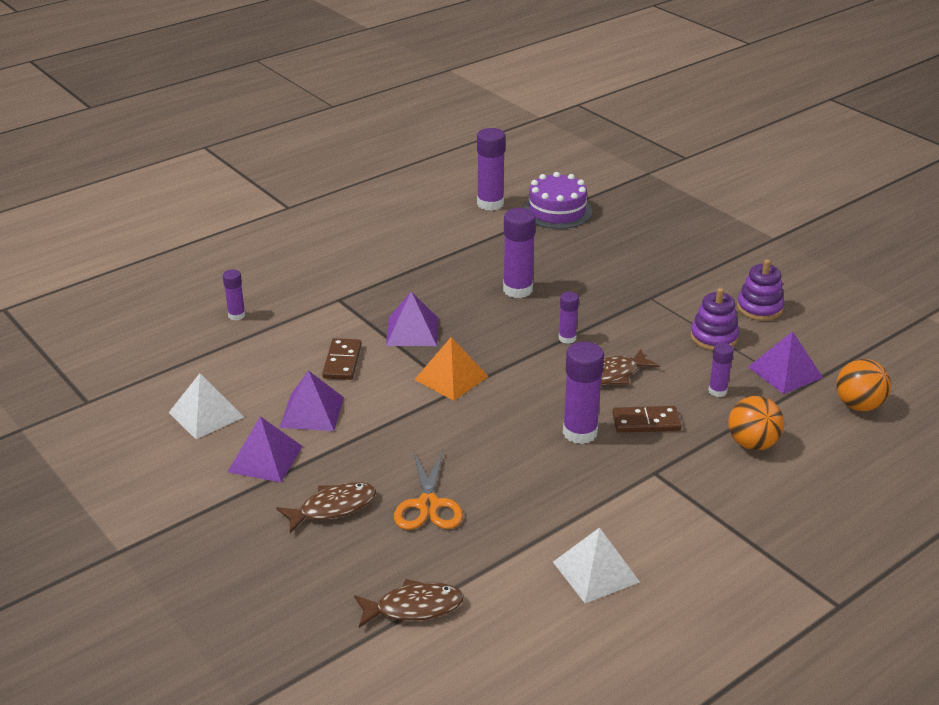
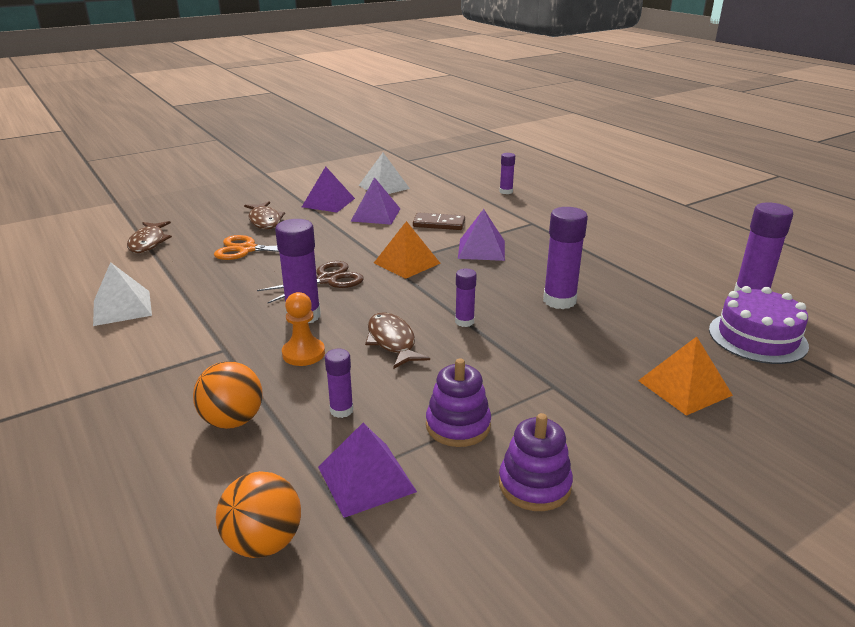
camera: 95 degrees right, 5 degrees down
(500, 428) = (327, 280): none -> brown scissors
(633, 247) = (684, 387): none -> orange pyramid
(646, 422) = (303, 353): brown domino -> orange pawn

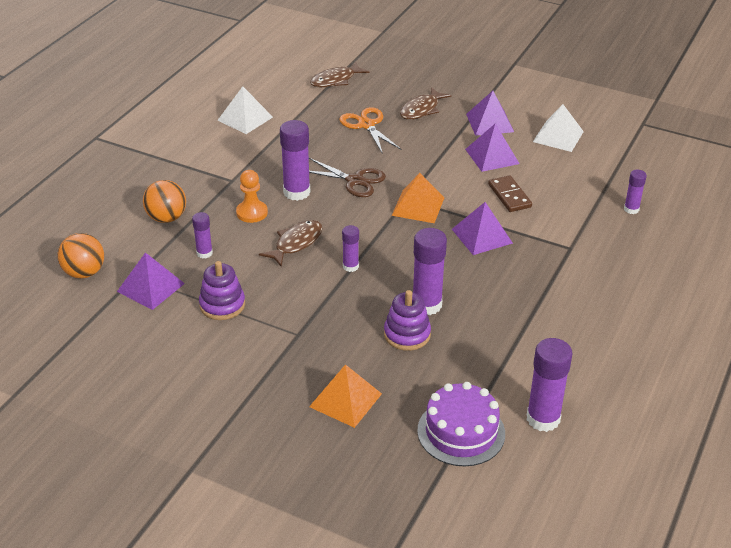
camera: 60 degrees right, 10 degrees up
(534, 485) = (187, 353): purple stacking toy -> purple stacking toy (407, 334)

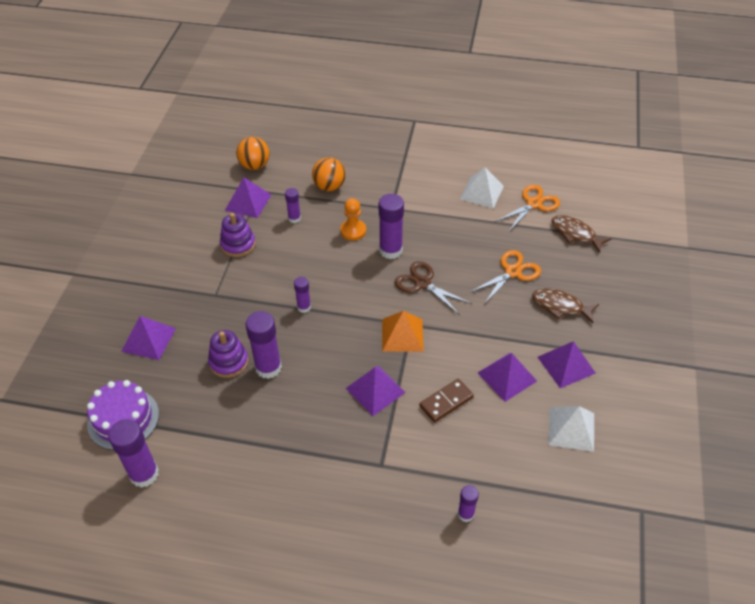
camera: 75 degrees right, 10 degrees up
(281, 93) = (534, 204): none -> orange scissors
(296, 243) = (323, 267): brown fish -> none
(345, 400) = (148, 339): orange pyramid -> purple pyramid
(355, 181) = (422, 283): brown scissors -> brown scissors turned 120 degrees clockwise

